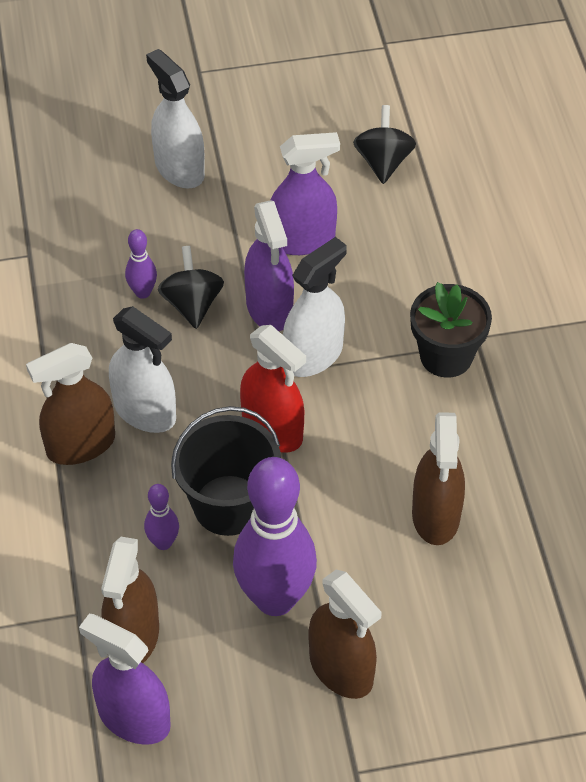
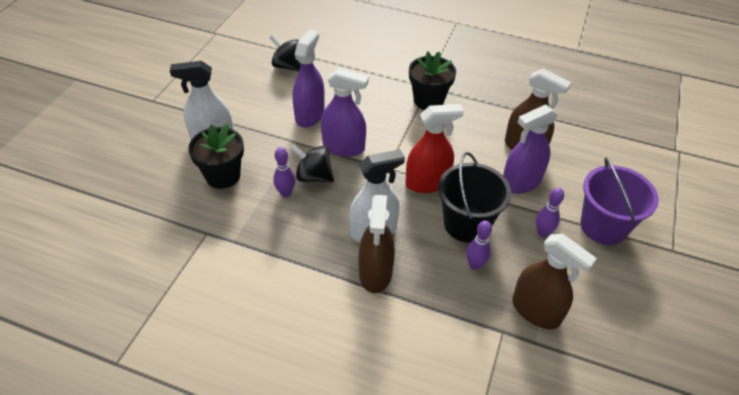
camera: 60 degrees left, 5 degrees down
(125, 216) = (223, 176): none -> black flower pot
(134, 718) = (596, 337): purple spray bottle -> purple spray bottle (521, 182)
(275, 598) = (542, 232): purple bowling pin -> purple bowling pin, size x0.43
(313, 355) = (390, 145): white spray bottle -> none
(341, 669) = (603, 226): brown spray bottle -> purple bucket

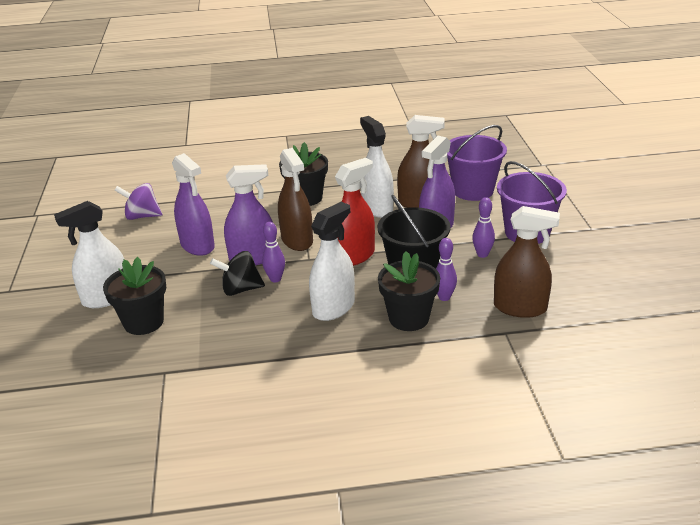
camera: 25 degrees left, 15 degrees down
(285, 193) = (223, 312): purple bowling pin -> purple bowling pin (275, 279)
(288, 66) = (142, 216): black spinning top -> purple spinning top
(310, 115) = (197, 246): purple spray bottle -> purple spray bottle turned 150 degrees clockwise
(375, 273) = (360, 336): brown spray bottle -> brown spray bottle (297, 240)
(428, 273) = (409, 318): none -> black flower pot
(482, 137) = (377, 208): none -> white spray bottle
(584, 153) = (473, 190): none -> purple bucket

